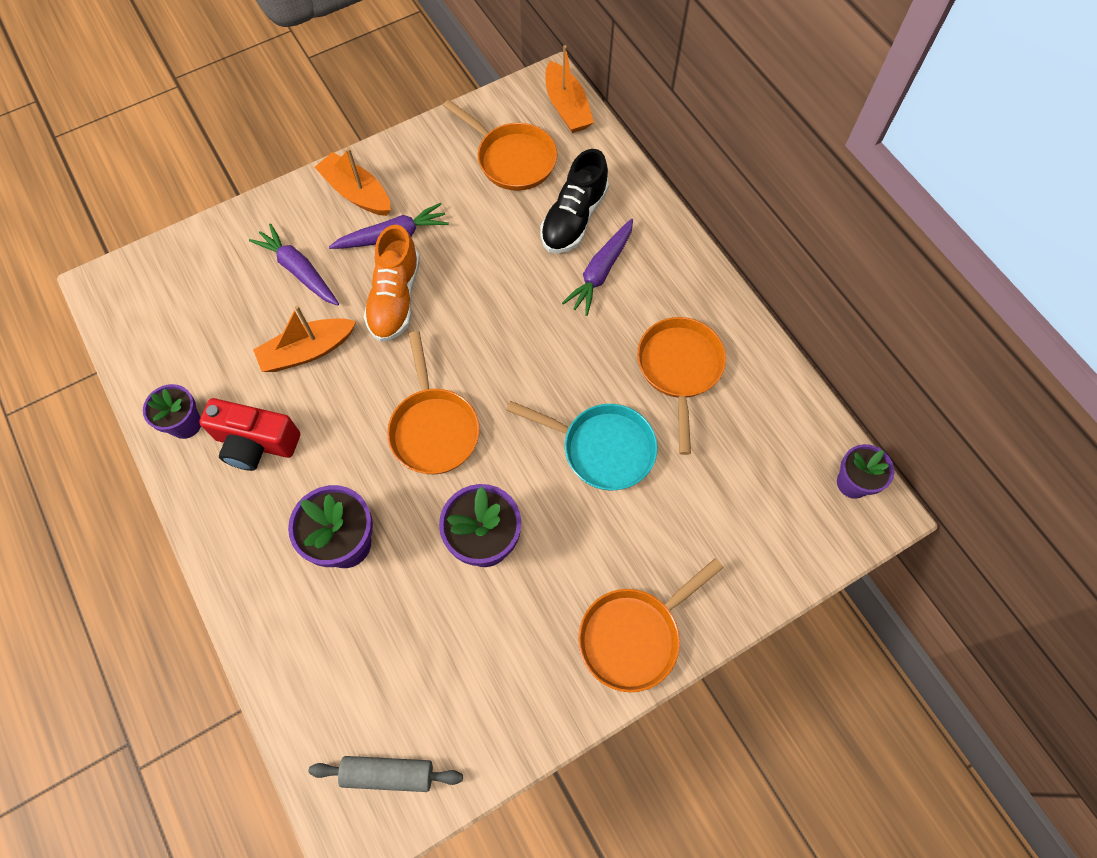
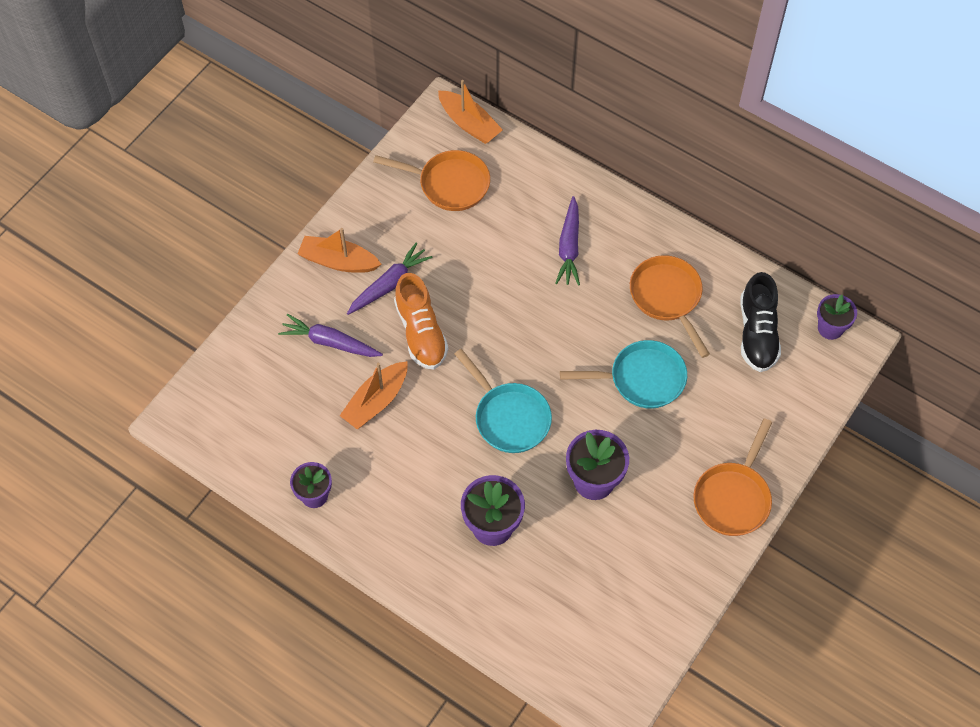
camera: 25 degrees left, 5 degrees down
(256, 443) = (379, 485): red camera -> none
(388, 774) = (614, 662): grey rolling pin -> none
(434, 428) = (509, 417): orange pan -> turquoise pan
(574, 218) = (525, 213): black shoe -> black shoe (757, 333)

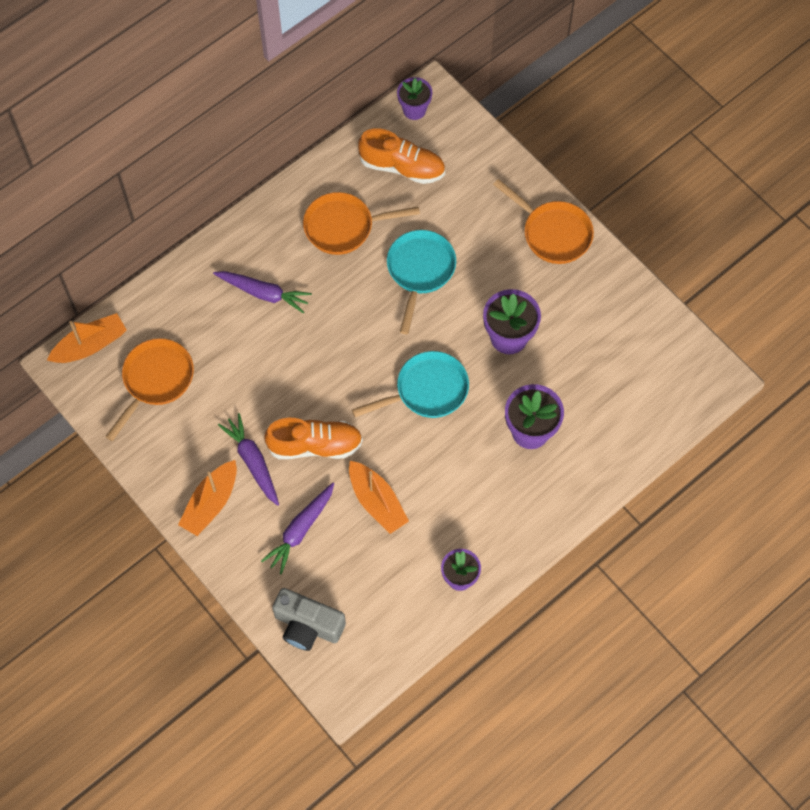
camera: 75 degrees left, 5 degrees up
(236, 373) = (308, 625): none -> grey camera
(757, 333) = (402, 167): black shoe -> orange shoe

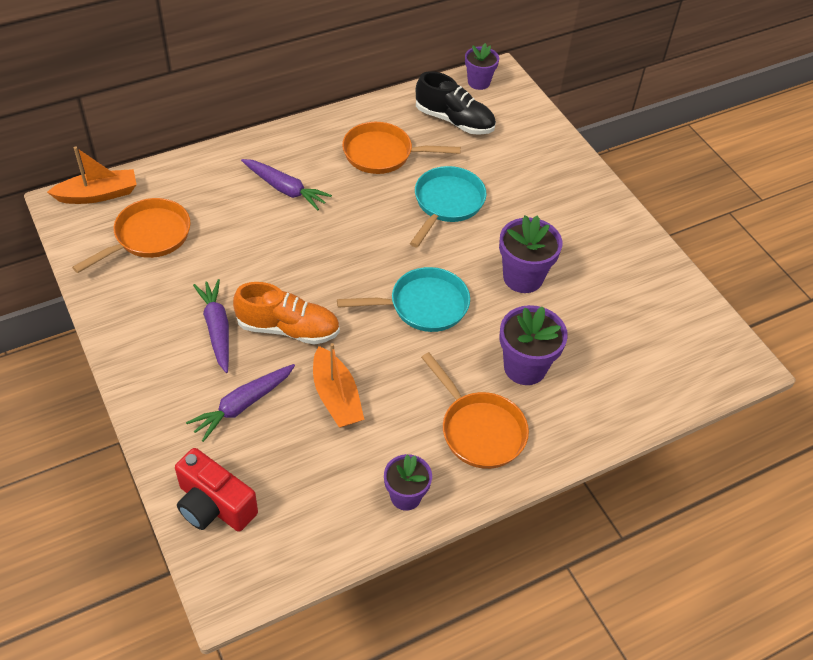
camera: 10 degrees right, 15 degrees down
(211, 503) = (157, 357): orange boat -> none
(308, 625) = (214, 505): grey camera -> red camera
(402, 167) = (454, 121): orange shoe -> black shoe
(553, 233) = (590, 201): orange pan -> orange pan (479, 430)

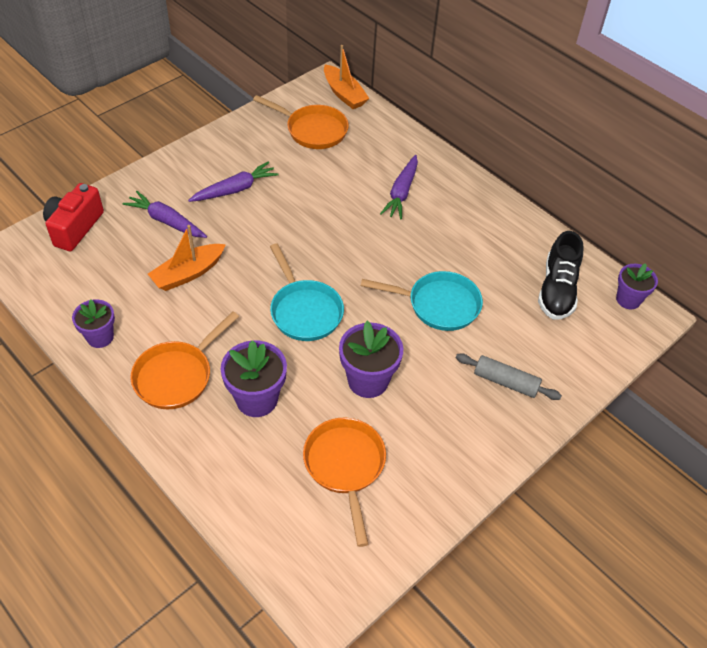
camera: 75 degrees right, 0 degrees up
(288, 329) = (249, 229): orange shoe -> none
(382, 154) = (479, 246): orange pan -> orange pan (345, 466)
(546, 185) = (506, 382): none -> grey rolling pin

